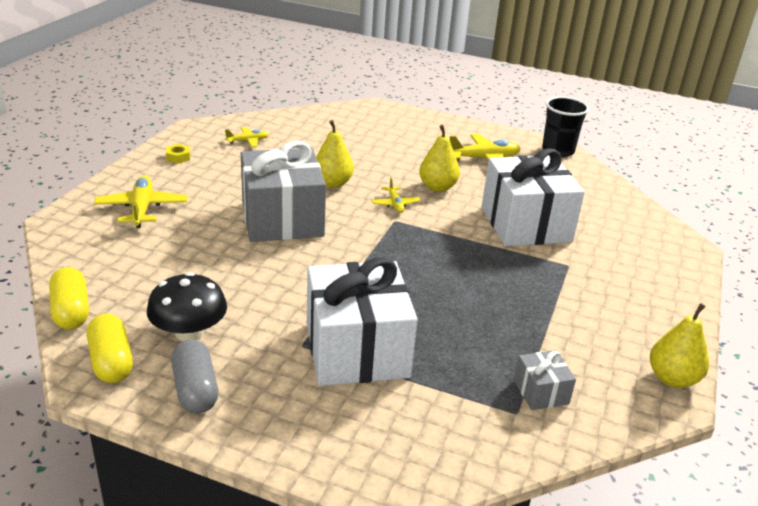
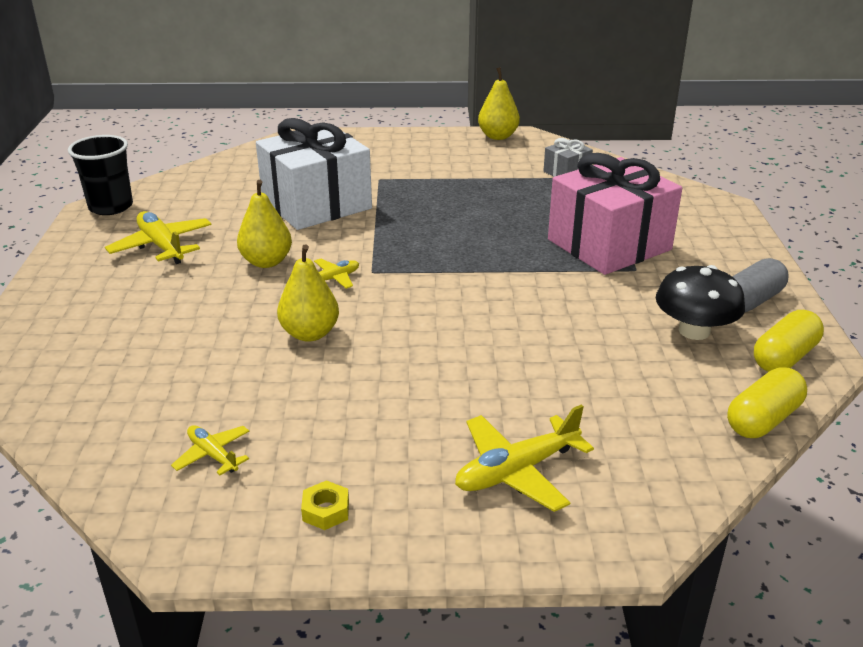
camera: 110 degrees left, 0 degrees up
(282, 219) = (434, 344): grey gift -> none
(357, 349) = (609, 245): white gift -> pink gift

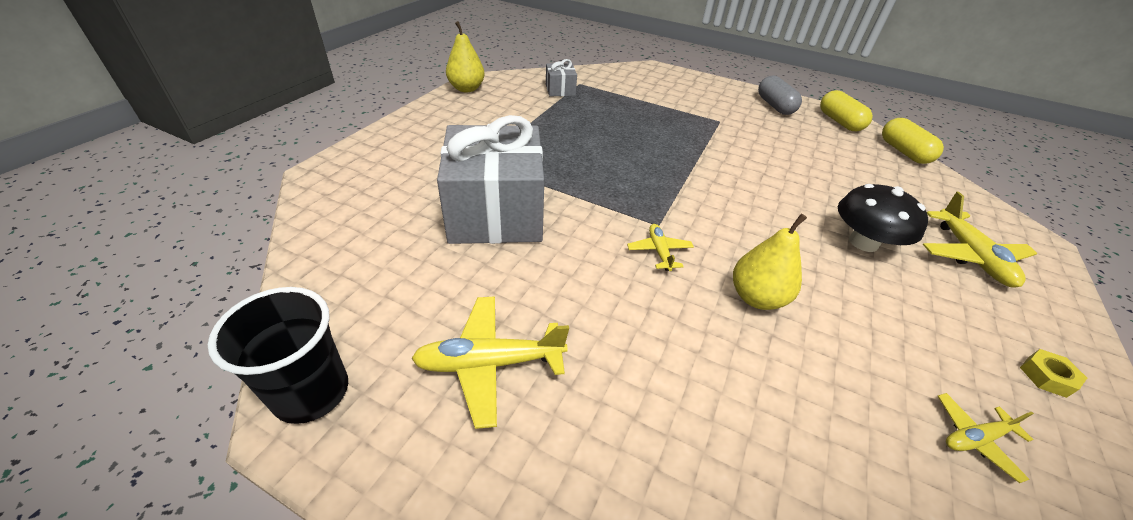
camera: 65 degrees left, 10 degrees up
(266, 262) = (595, 283): yellow pear -> none
(316, 204) = (496, 212): white gift -> grey gift
(609, 245) = (680, 116): pink gift -> none
(694, 331) = (803, 133): black mushroom -> black mushroom (863, 242)

